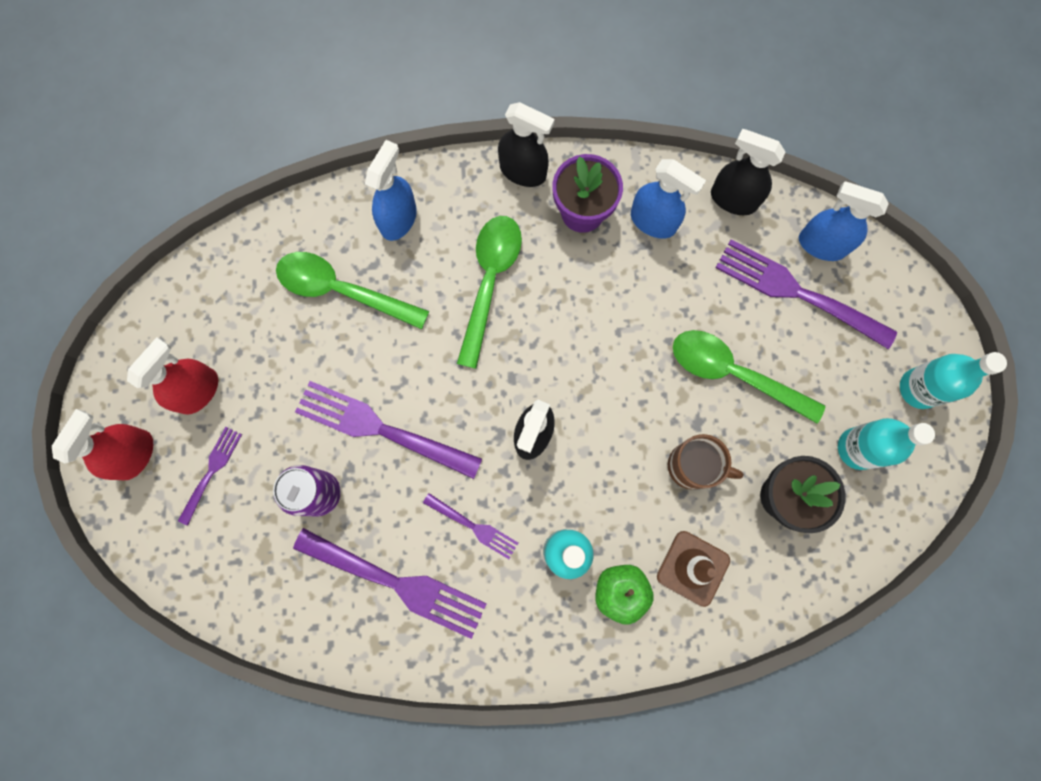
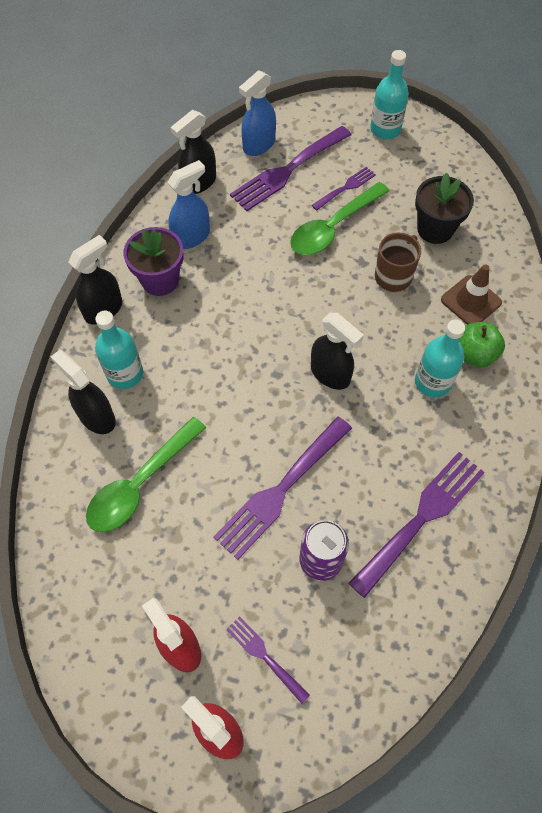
camera: 70 degrees left, 15 degrees down
(398, 219) = (96, 417): blue spray bottle -> black spray bottle
(474, 527) = (392, 442): purple fork -> purple fork (345, 188)
(490, 282) = (187, 364): green spoon -> none
(857, 448) = (415, 176): turquoise bottle -> turquoise bottle (125, 374)

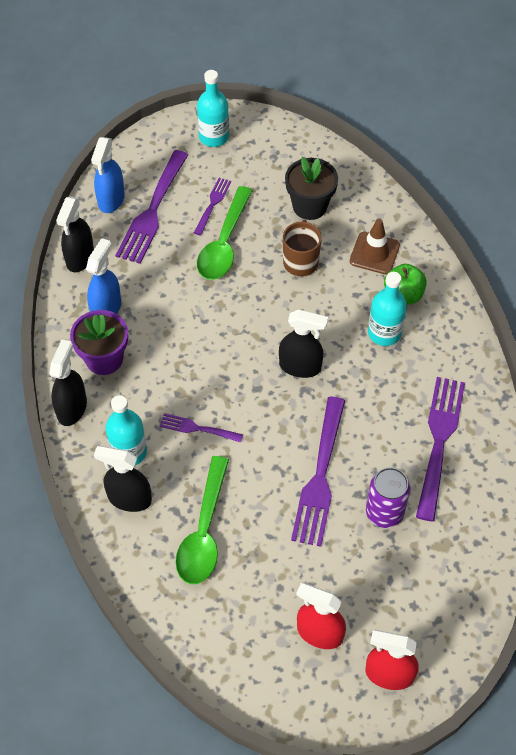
camera: 30 degrees left, 5 degrees down
(264, 656) = (387, 603): purple fork -> purple fork (197, 428)

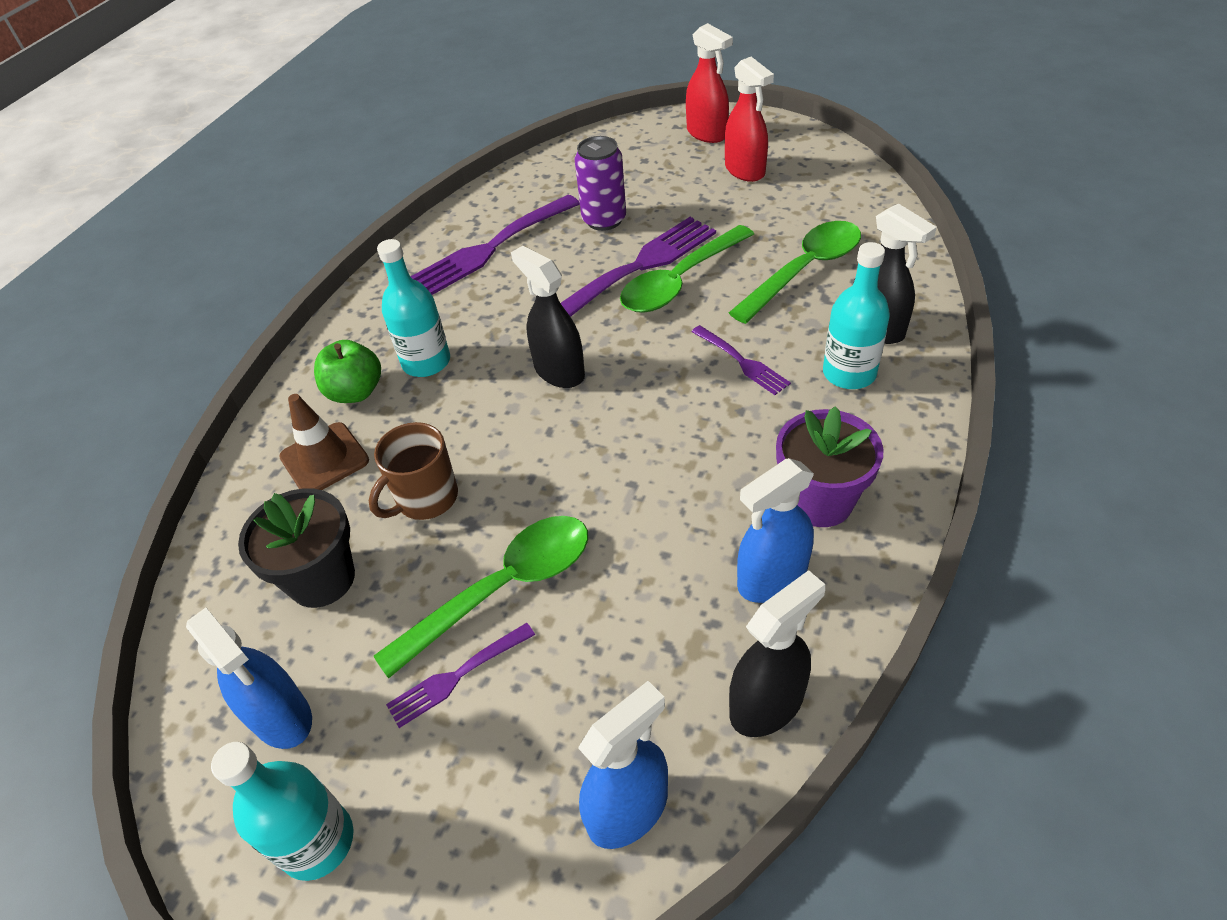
camera: 140 degrees left, 10 degrees down
(72, 408) = (905, 456): black spray bottle -> none
(152, 211) = (569, 728): purple fork -> none
(268, 158) = (281, 717): none -> blue spray bottle
(282, 477) = (680, 281): none -> green spoon

